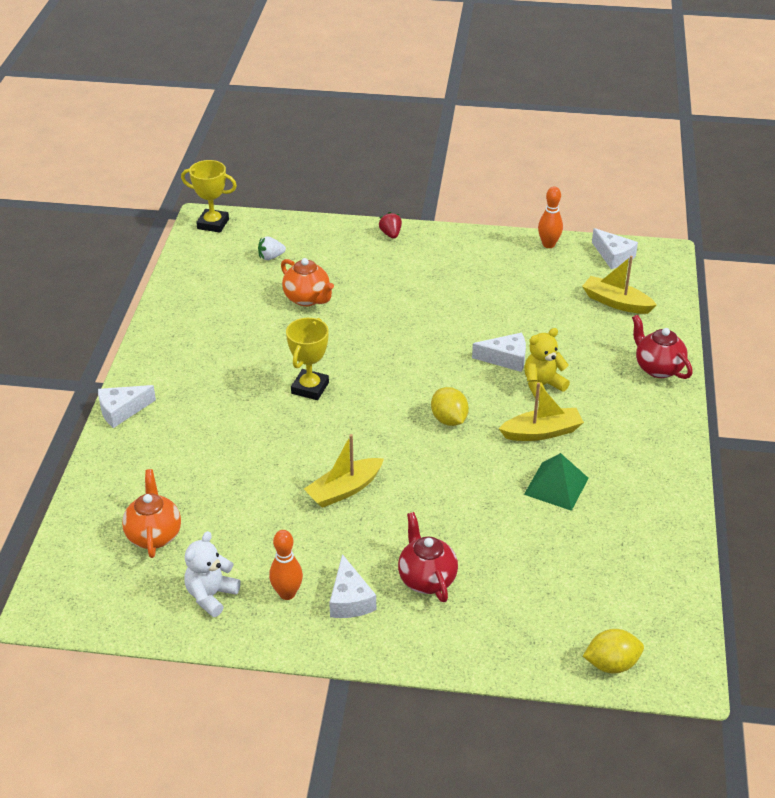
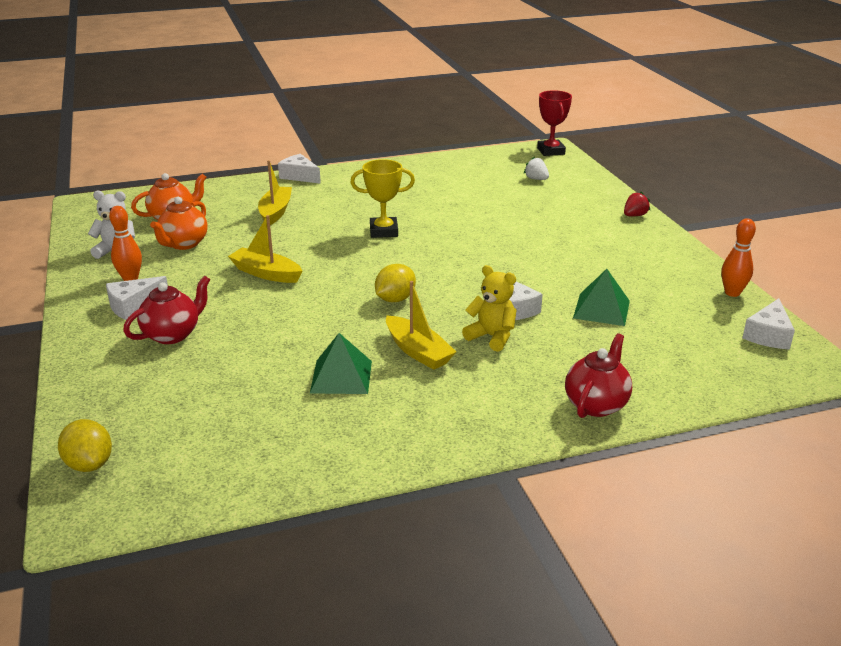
camera: 65 degrees right, 10 degrees down
(213, 224) = (551, 151): yellow trophy -> red trophy
(307, 299) = (498, 204): orange teapot -> orange teapot (184, 244)
(534, 315) = (601, 309): none -> green pyramid
(616, 302) = (684, 353): yellow boat -> yellow boat (275, 212)

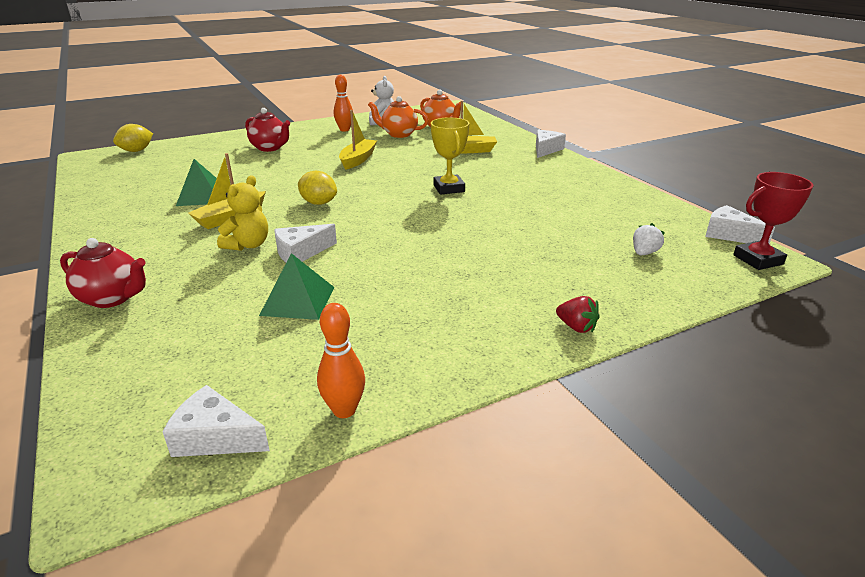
camera: 80 degrees right, 0 degrees up
(133, 305) = (308, 135): white cheese -> white cheese (729, 235)

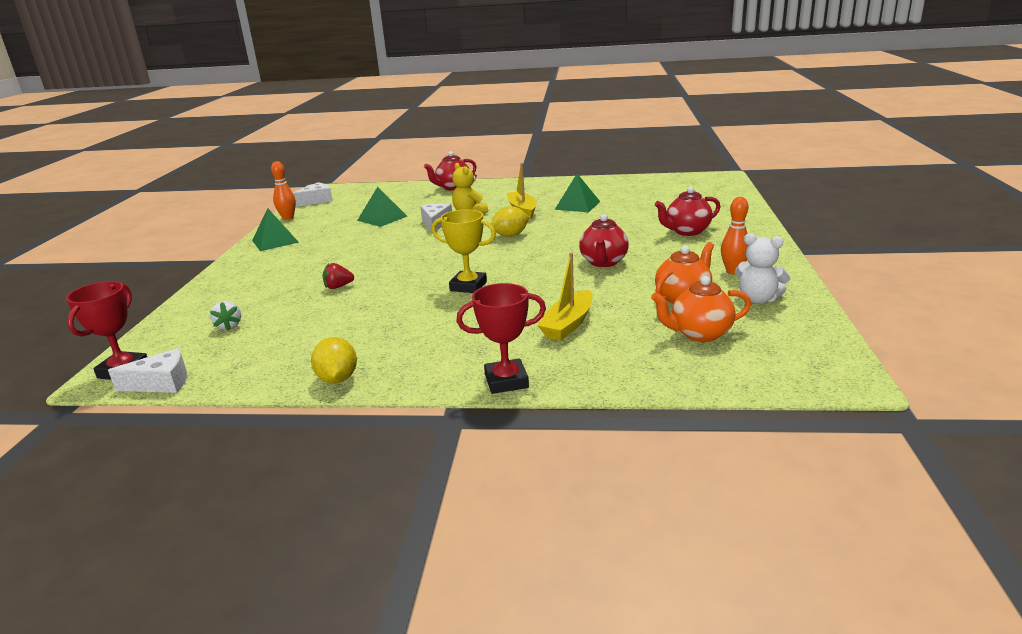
camera: 125 degrees right, 5 degrees down
(136, 151) = (726, 189): yellow lemon -> yellow lemon (337, 379)
(358, 160) = (603, 262): yellow boat -> red teapot
(453, 353) = (275, 241): none -> green pyramid
(546, 150) = (506, 381): white cheese -> red trophy
(576, 327) = (228, 272): red strawberry -> red strawberry (338, 287)

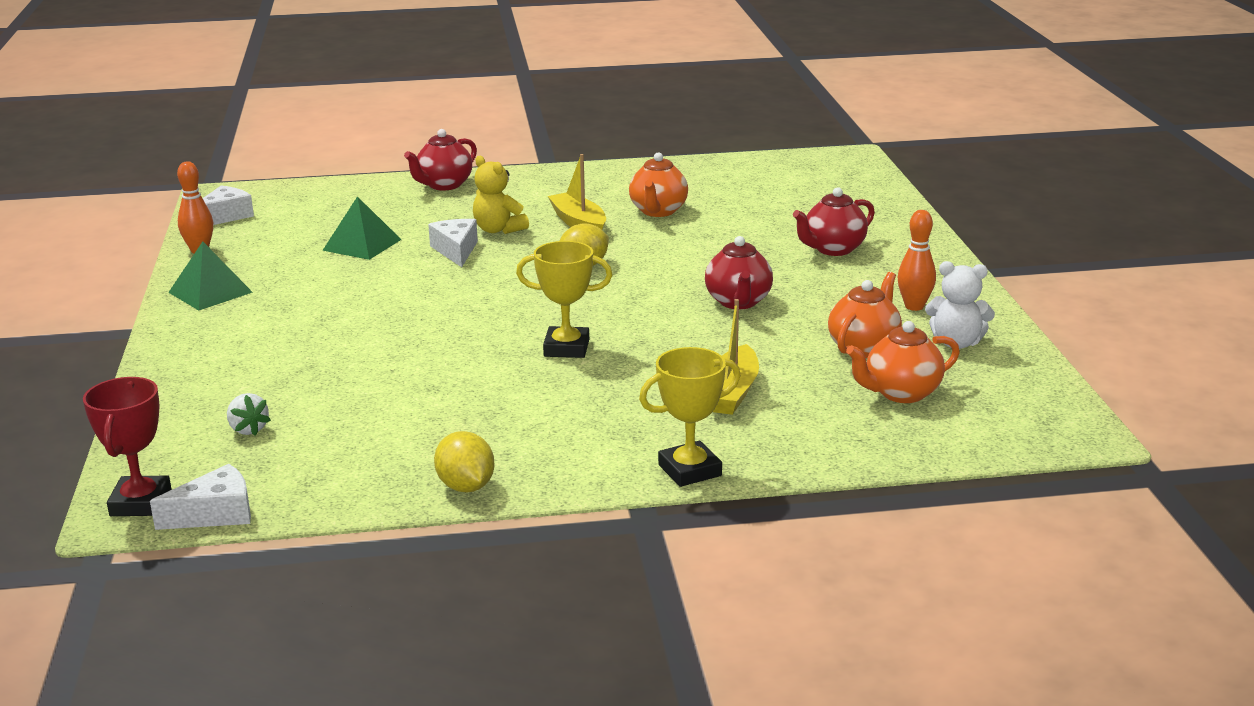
camera: 15 degrees left, 0 degrees up
(338, 287) = (372, 361): red strawberry -> none
(506, 381) = (690, 470): red trophy -> yellow trophy
(577, 205) = (658, 211): green pyramid -> orange teapot

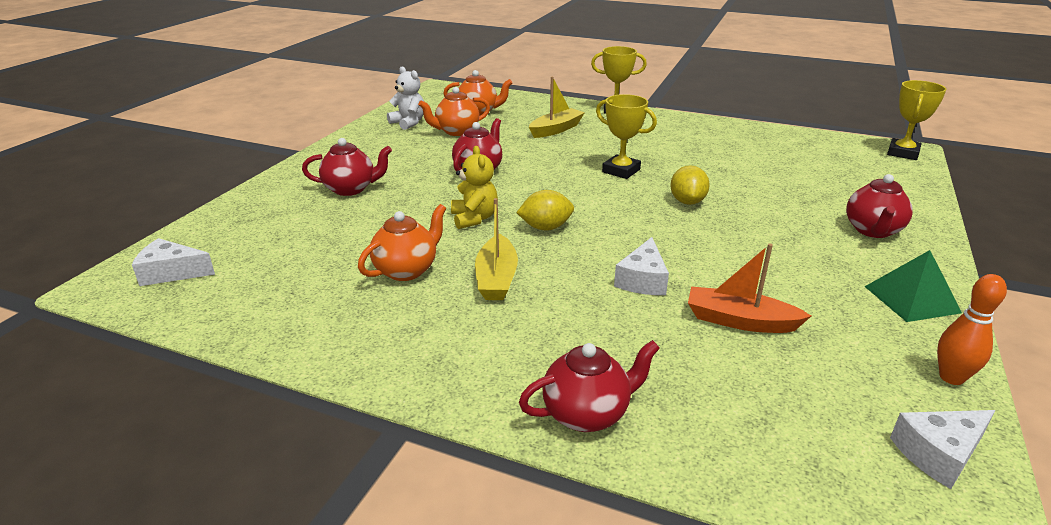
camera: 150 degrees left, 5 degrees up
(141, 503) = (902, 153): red trophy -> yellow trophy
(215, 514) = (857, 141): white cheese -> white cheese (171, 273)
(230, 348) = (872, 231): none -> red teapot
(248, 429) = (846, 173): white strawberry -> none
(362, 244) = (739, 321): green pyramid -> orange boat
(466, 487) = (725, 125): yellow lemon -> yellow lemon (687, 202)
(498, 230) = (581, 296): yellow teddy bear -> yellow teddy bear (474, 218)
(914, 306) = (387, 143): orange bowling pin -> none

